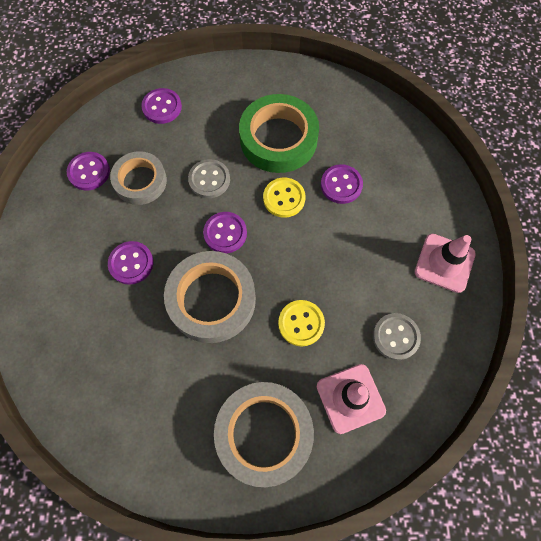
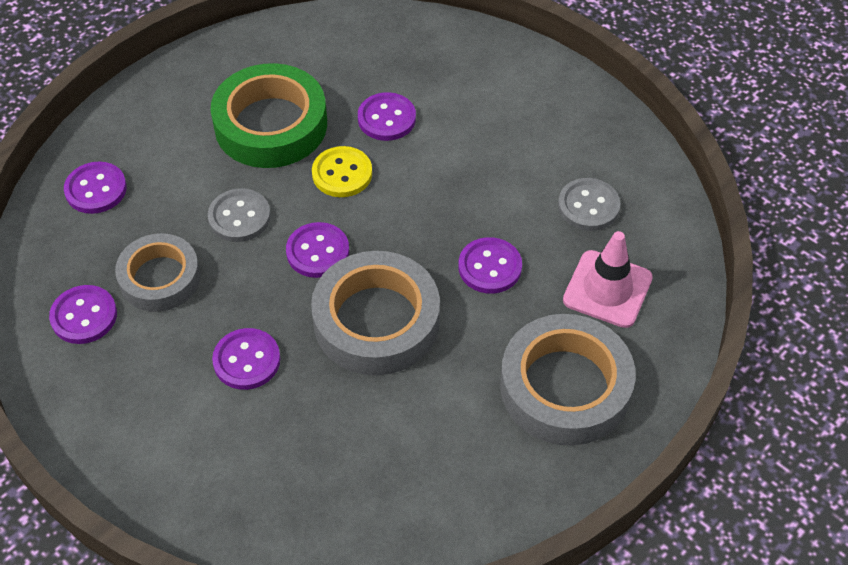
camera: 45 degrees left, 15 degrees down
(301, 323) = (490, 267): yellow button -> purple button
(444, 263) = (561, 111): pink traffic cone -> none

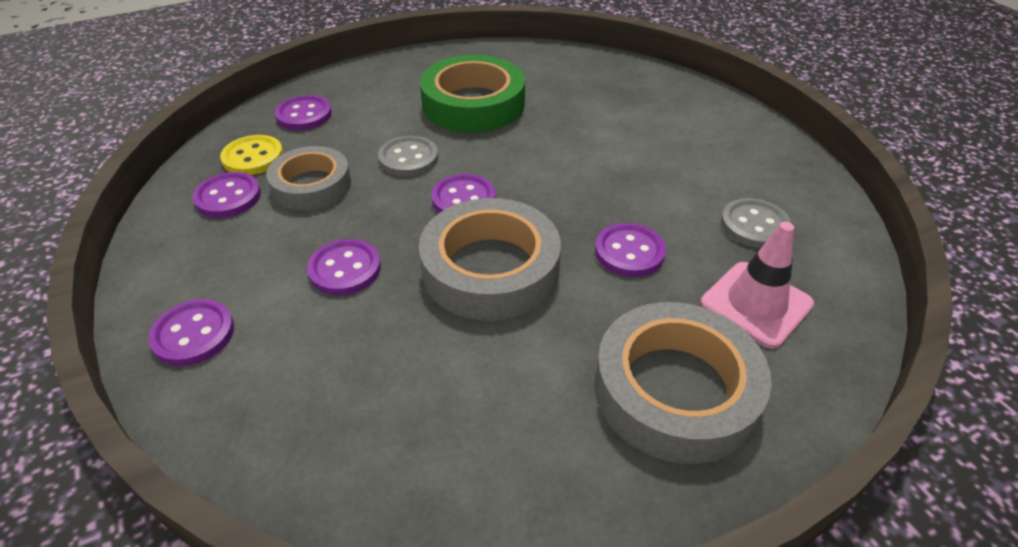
camera: 20 degrees right, 10 degrees down
(342, 173) = (517, 148): yellow button -> yellow button (253, 157)
(386, 118) = (577, 119): purple button -> purple button (193, 334)

